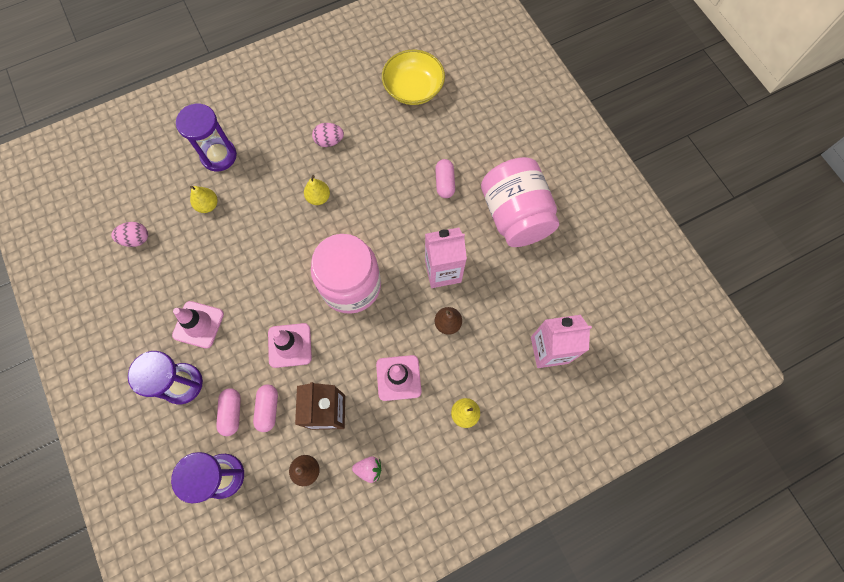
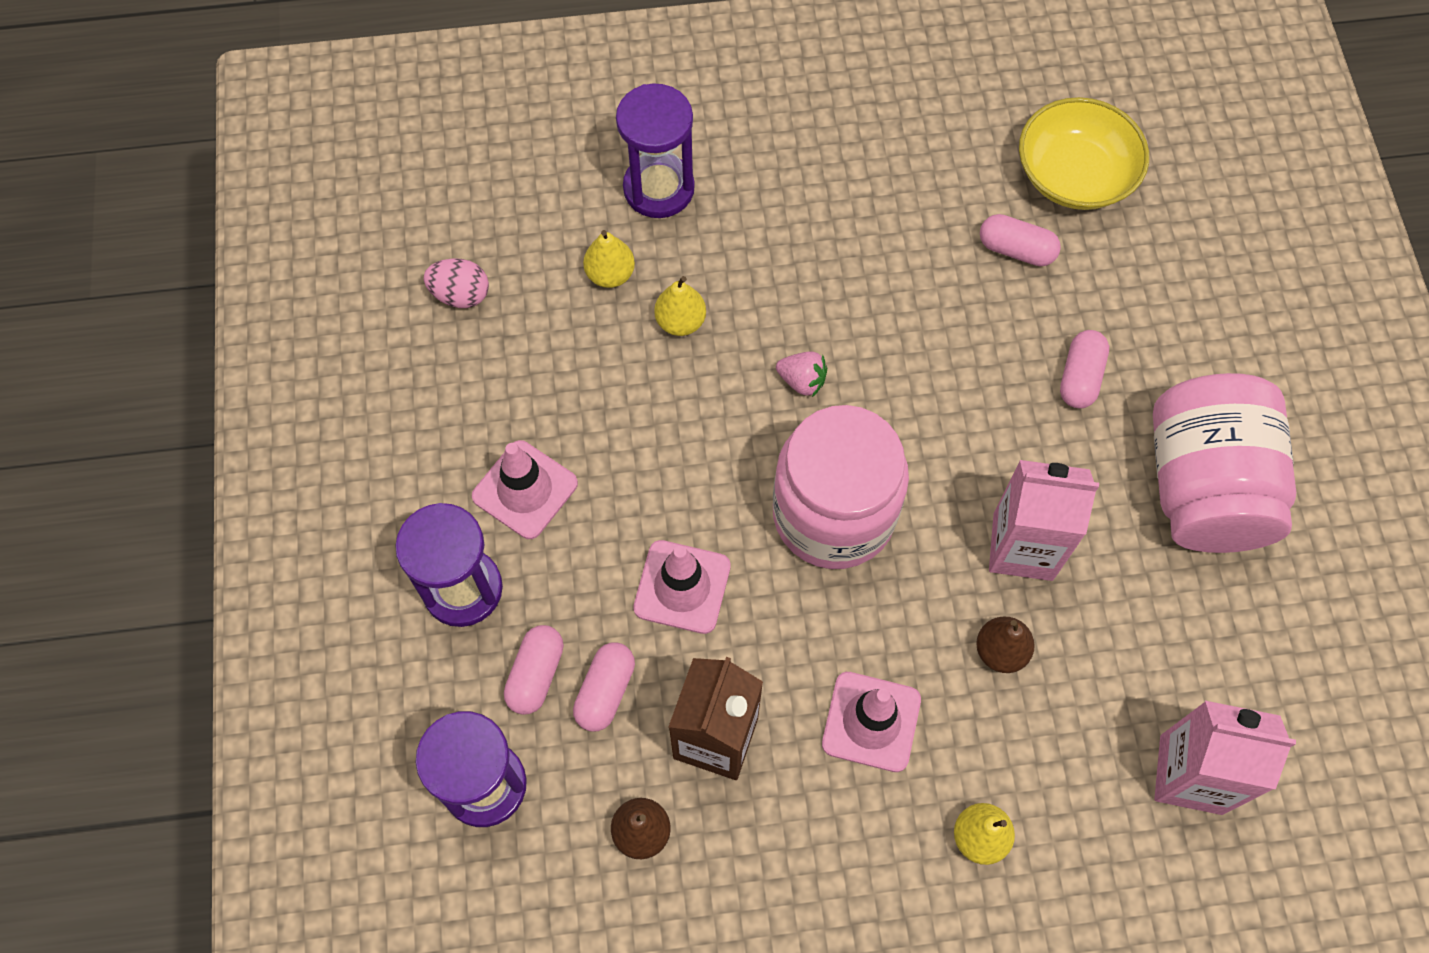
camera: 20 degrees right, 5 degrees down
(318, 197) = (823, 326): yellow pear -> yellow pear (680, 321)
(329, 141) = (877, 226): pink egg -> none
(369, 469) = (760, 874): pink strawberry -> pink strawberry (802, 381)
(397, 132) = (1016, 250): none -> pink capsule

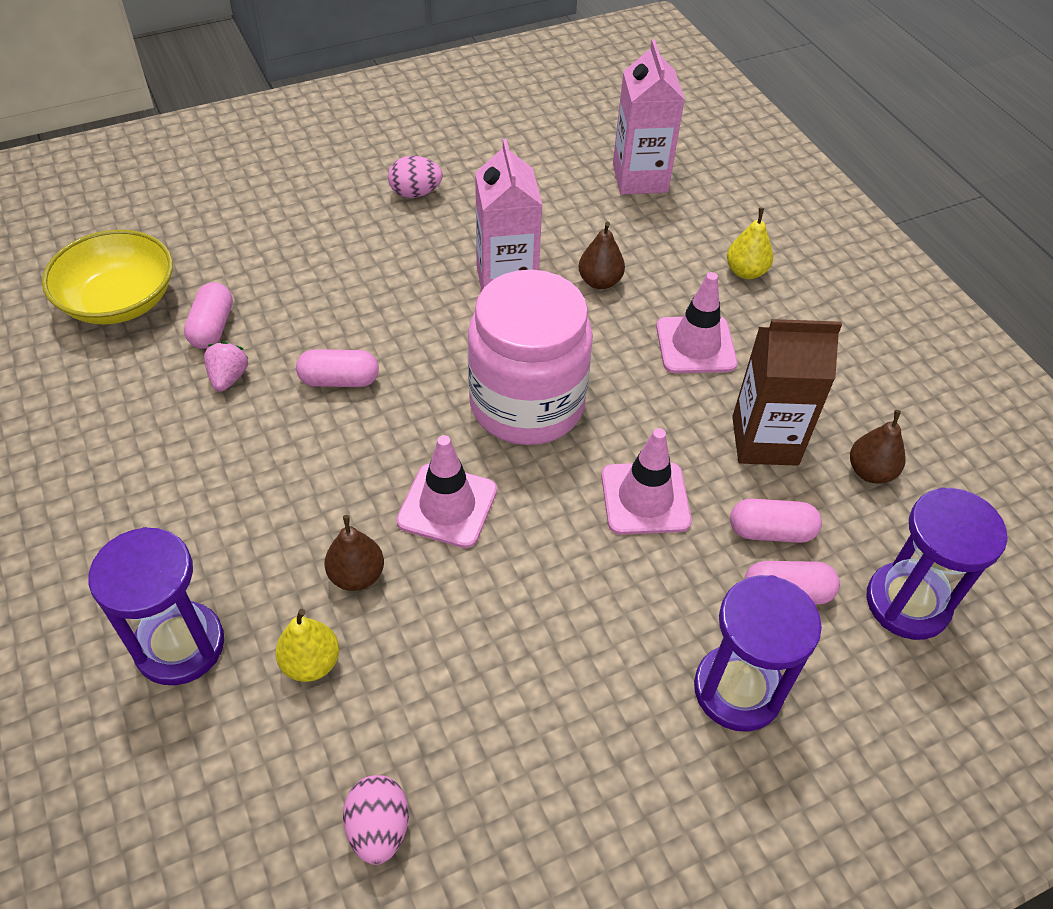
camera: 110 degrees left, 15 degrees down
(525, 490) = (605, 666): pink traffic cone -> pink traffic cone (447, 506)
(680, 321) = (357, 575): yellow pear -> brown pear
(802, 381) = (397, 455): pink strawberry -> pink strawberry (228, 378)
(1080, 377) = (337, 270): pink capsule -> pink capsule (339, 380)
(1203, 487) = (415, 193): pink jar -> pink egg

